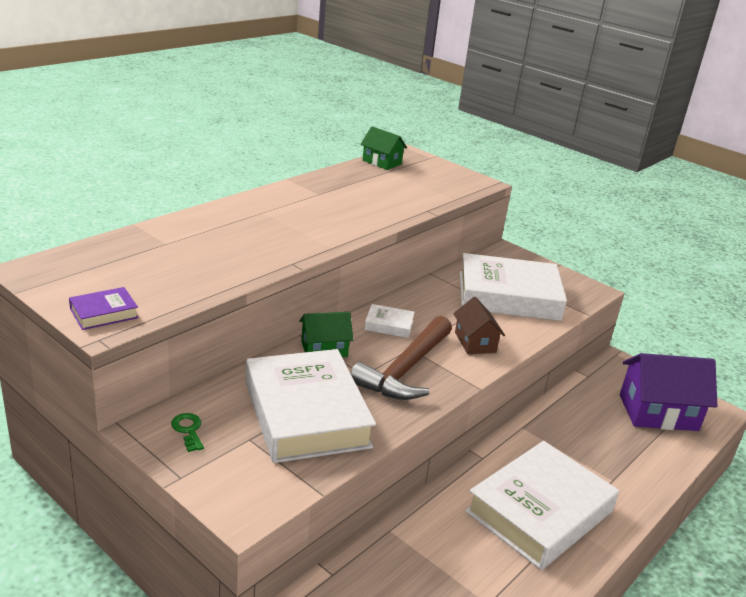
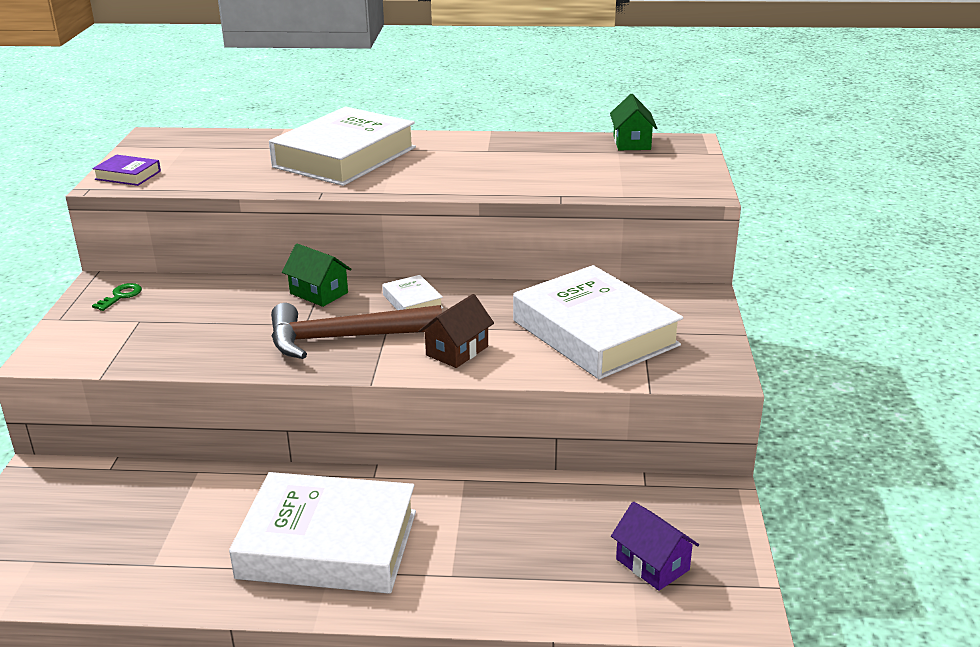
camera: 55 degrees right, 0 degrees up
(306, 414) = (205, 326): white book -> white book (345, 157)
(658, 412) = (652, 564): purple house -> purple house, size x0.56

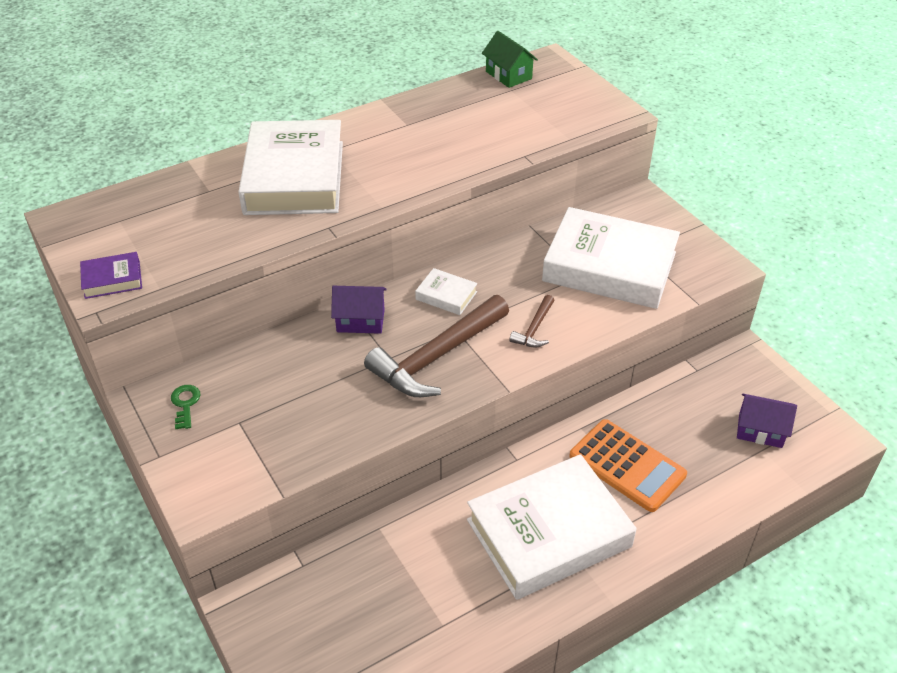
camera: 35 degrees left, 15 degrees up
(319, 293) = (360, 320): green house -> purple house
(457, 351) = (534, 329): brown house -> brown hammer
(470, 528) = (627, 465): none -> orange calculator

